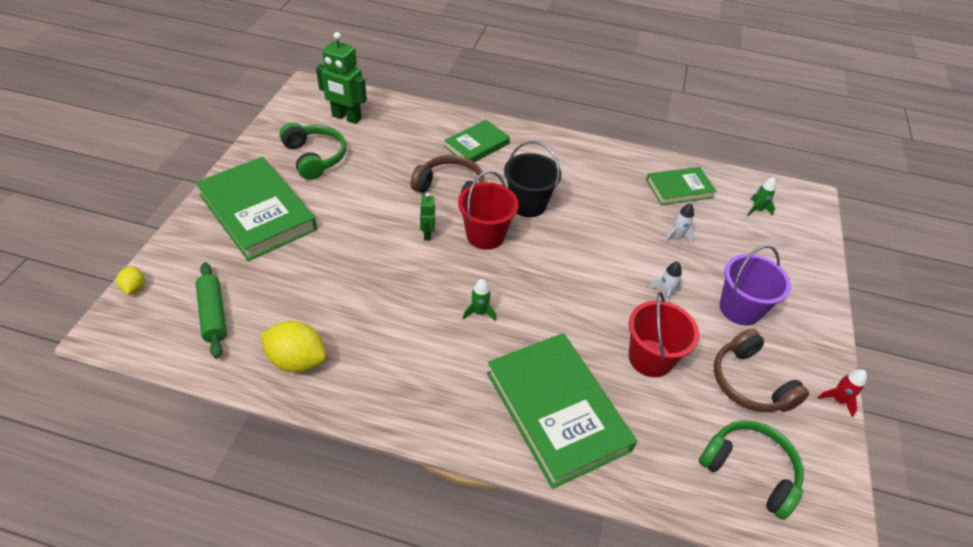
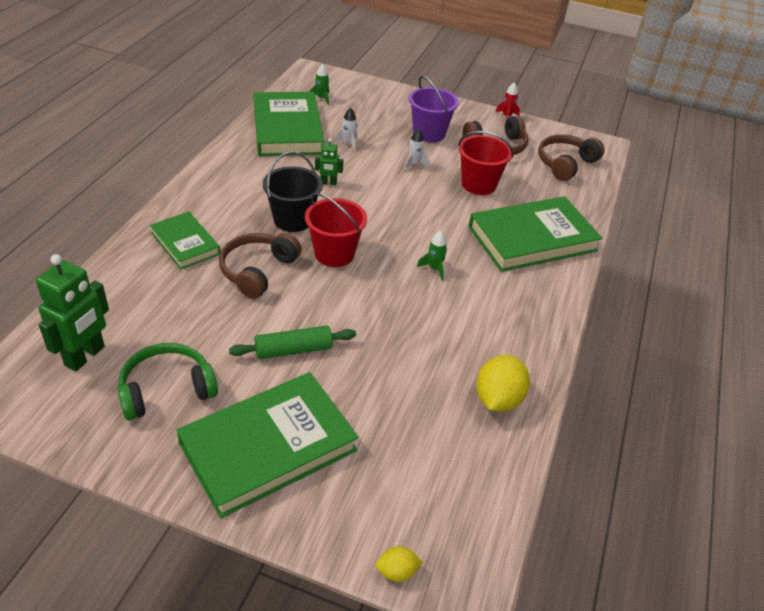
camera: 85 degrees left, 5 degrees down
(213, 314) = (440, 477): green rolling pin -> green rolling pin (293, 350)
(427, 234) = (328, 294): green robot -> green robot (328, 183)
(679, 189) = (287, 129): green book -> green book, size x1.76
(749, 470) = (565, 164): green headphones -> brown headphones

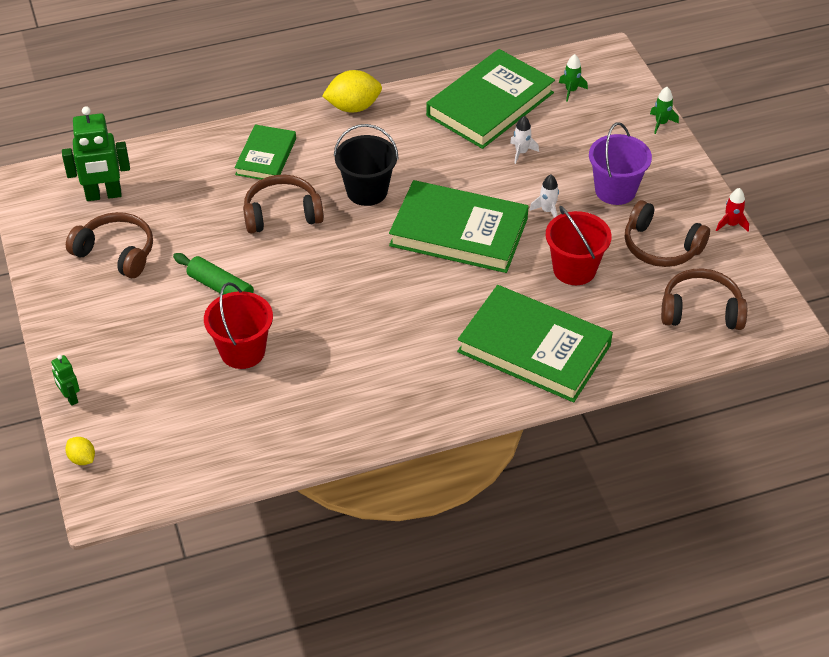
camera: 55 degrees right, 5 degrees up
(167, 389) = (116, 252): green headphones -> brown headphones
(268, 447) = (119, 334): green book -> green book (458, 232)
(328, 183) = (444, 178): green robot -> green robot (70, 398)
(334, 253) = (354, 241): red bucket -> red bucket (242, 351)
(434, 268) = (409, 309): green rocket -> green rocket (661, 123)
(498, 399) = (294, 430): yellow lemon -> yellow lemon (353, 107)

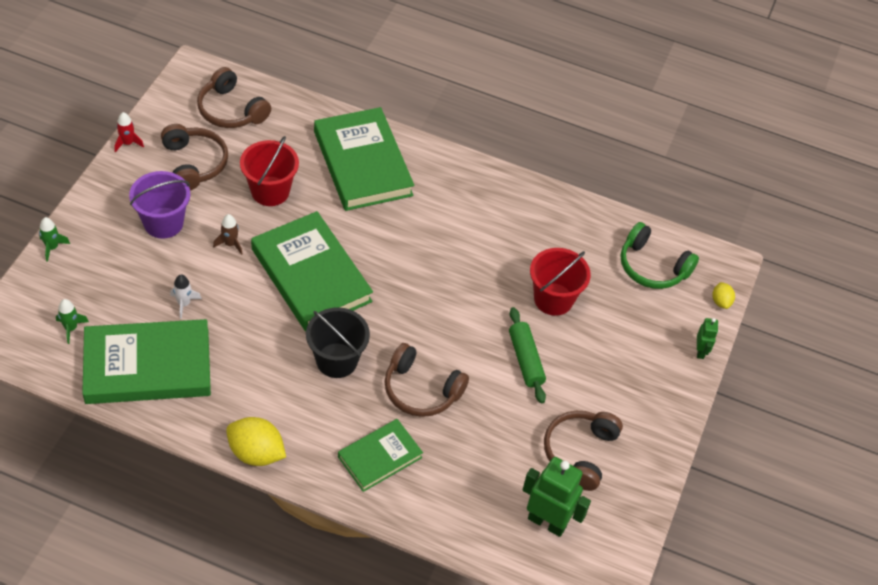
camera: 145 degrees left, 5 degrees up
(116, 252) = (579, 452): brown headphones -> brown headphones turned 45 degrees clockwise
(176, 445) = (652, 267): none -> green headphones
(547, 211) = (230, 244): white rocket -> brown rocket

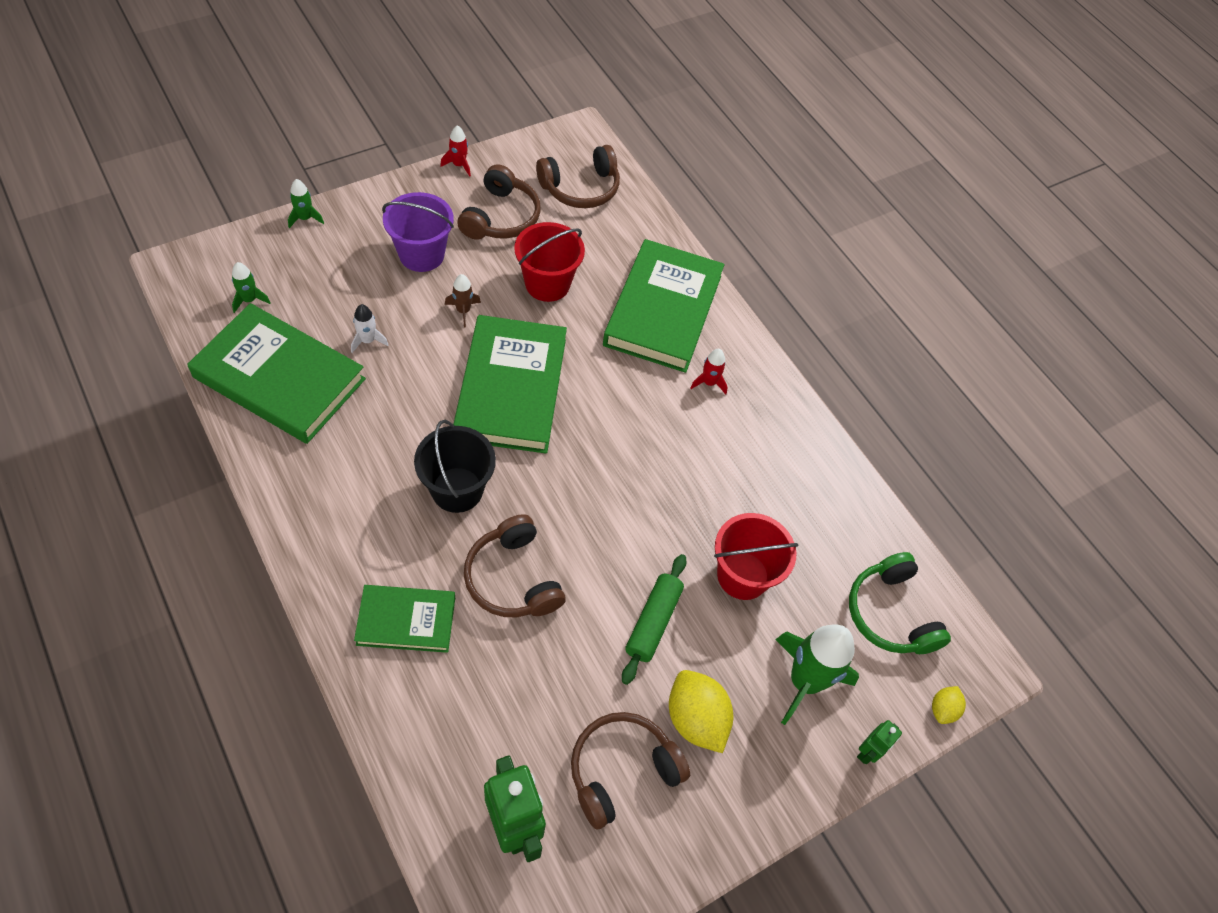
camera: 35 degrees right, 5 degrees up
(231, 110) = (581, 188): brown headphones -> brown headphones turned 105 degrees counterclockwise
(256, 453) = (294, 530): yellow lemon -> yellow lemon (695, 719)
(433, 193) = (709, 382): none -> red rocket
(637, 336) = (804, 681): none -> green rocket

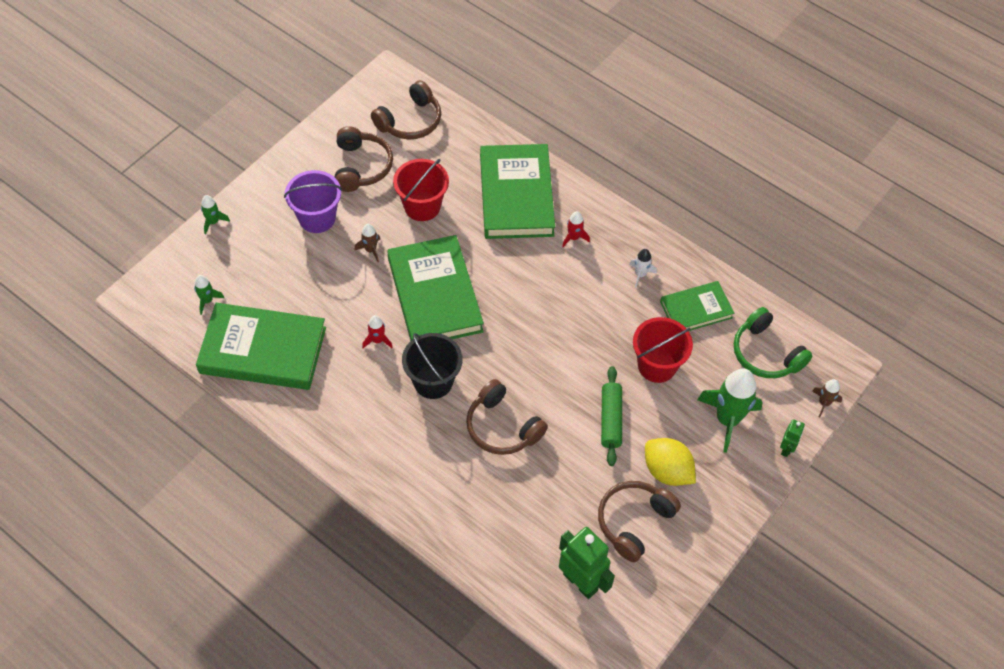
camera: 15 degrees left, 0 degrees up
(368, 340) = (312, 298): white rocket -> white rocket (640, 274)
(406, 621) = (444, 483): green book -> green book (696, 310)
(459, 165) = (308, 136): red rocket -> red rocket (377, 340)
(943, 709) = (824, 403): yellow lemon -> brown rocket

